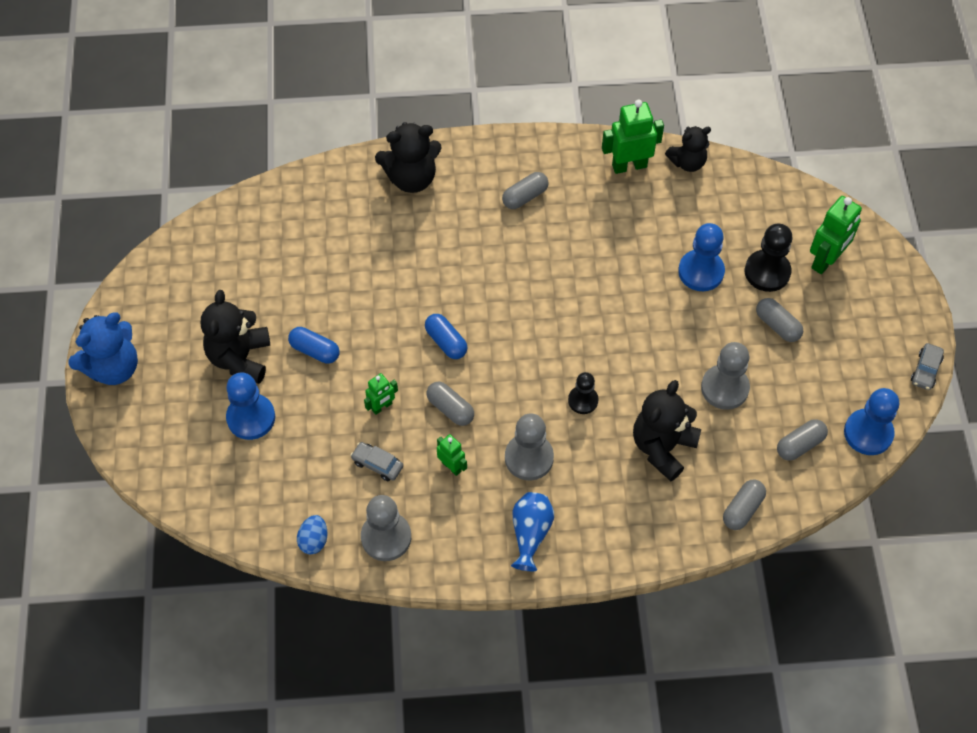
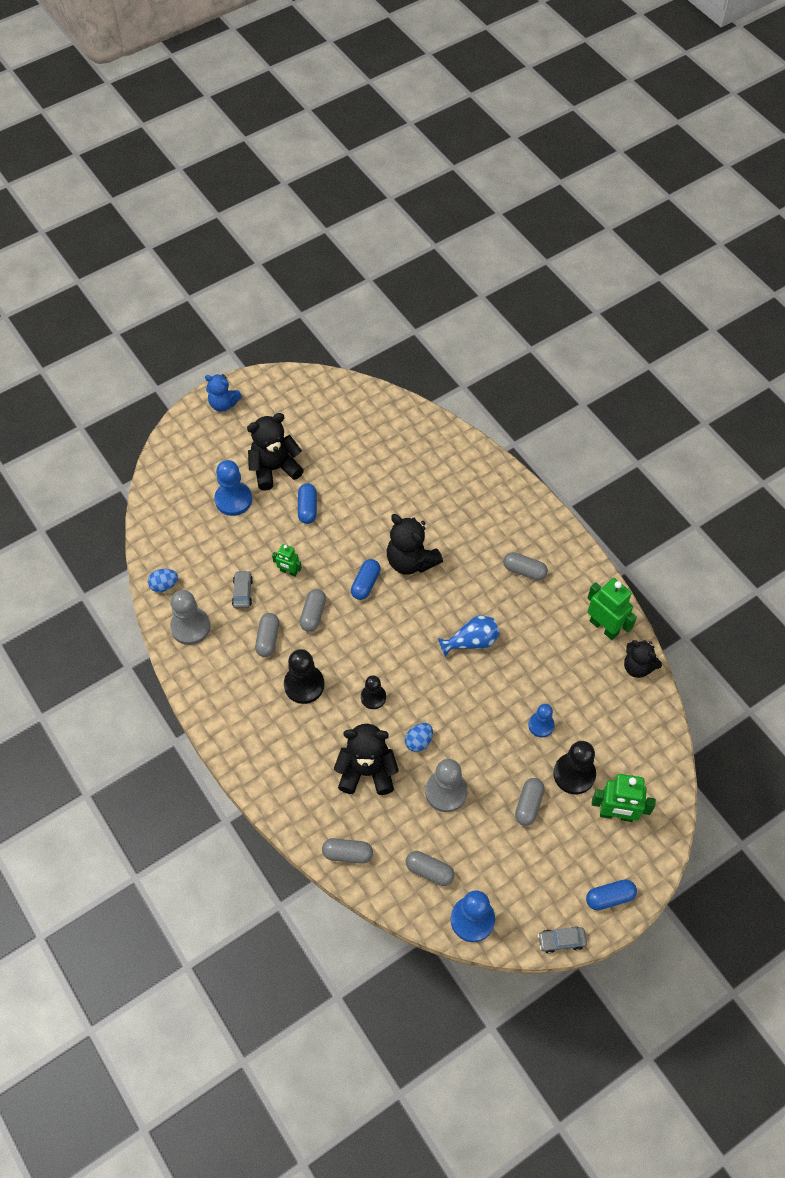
camera: 60 degrees right, 0 degrees up
(113, 367) = (223, 404): blue teddy bear -> blue teddy bear, size x0.66
(411, 178) = (488, 490): black teddy bear -> black teddy bear (411, 561)
(451, 466) = (268, 639): green robot -> grey capsule
(529, 458) = (304, 685): grey pawn -> black pawn
(530, 534) = (244, 716): blue vase -> blue vase (471, 642)
(657, 384) = (418, 741): none -> blue egg
(701, 272) = (541, 725): blue pawn -> blue pawn, size x0.63
(903, 309) = (609, 897): none -> blue capsule

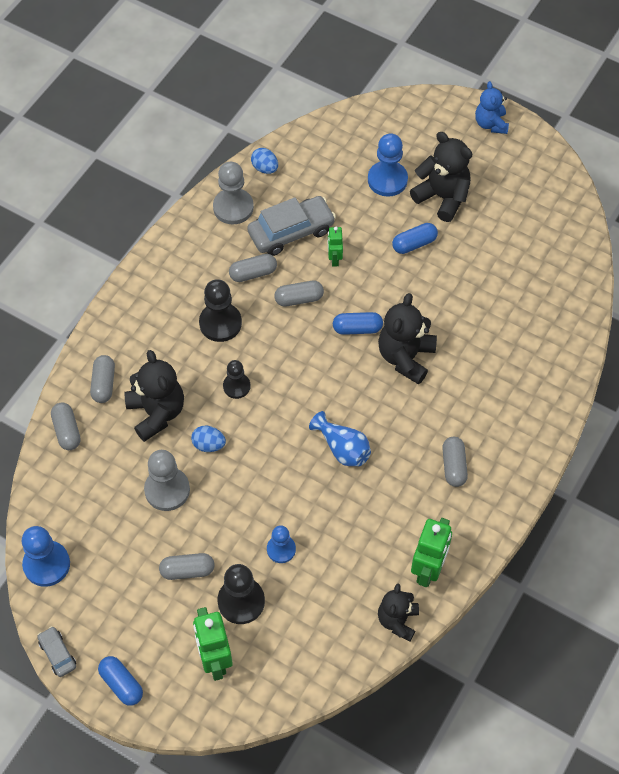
camera: 65 degrees right, 0 degrees up
(242, 592) = (291, 232): grey car -> grey car, size x1.97
(429, 871) = (79, 507): grey capsule -> grey capsule (104, 384)

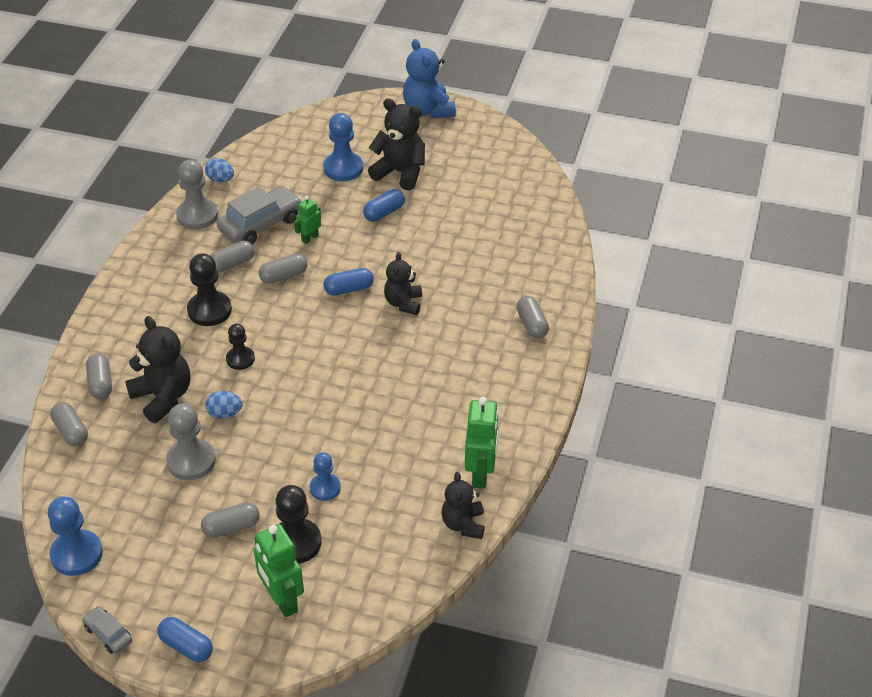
camera: 15 degrees left, 15 degrees down
(334, 259) = (309, 238): green robot -> green robot turned 60 degrees clockwise
(342, 448) = (363, 389): blue vase -> none
(405, 357) = (403, 303): black teddy bear -> black teddy bear, size x0.66
(453, 466) = (478, 382): grey capsule -> grey capsule (532, 324)
(490, 124) = (428, 110): blue teddy bear -> blue teddy bear, size x1.52

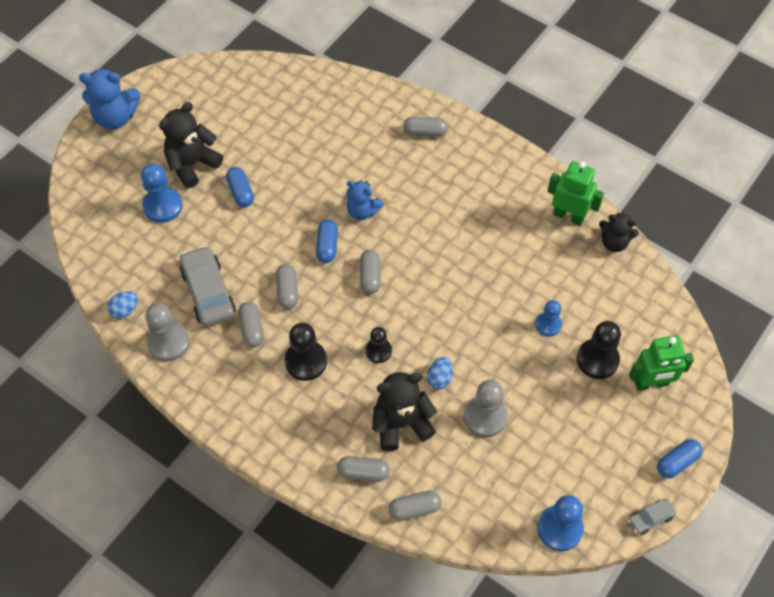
camera: 70 degrees left, 15 degrees up
(231, 527) = (567, 402): grey capsule -> grey capsule (370, 276)
(309, 238) = (246, 258): green robot -> none
(403, 303) = (362, 211): black teddy bear -> blue teddy bear

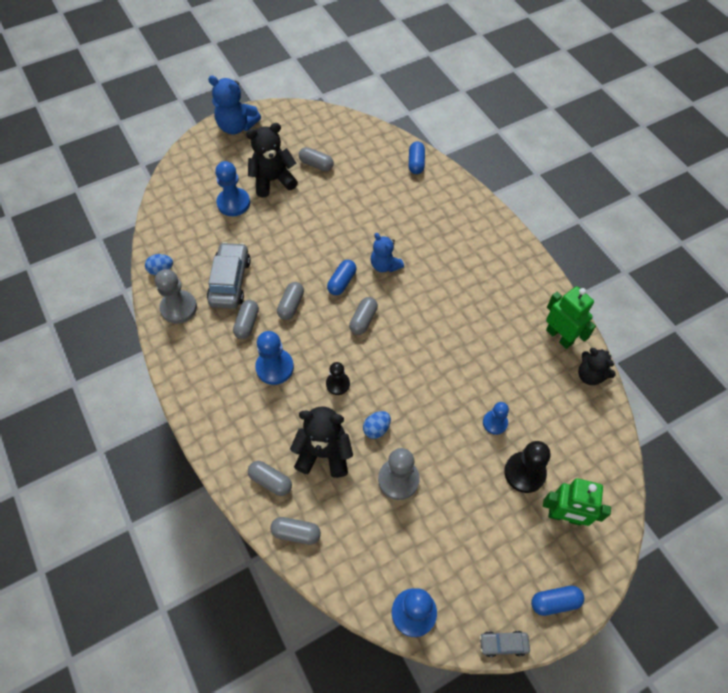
camera: 25 degrees right, 0 degrees up
(241, 192) = (297, 214): blue capsule -> blue capsule (416, 163)
(306, 361) = (274, 367): black pawn -> blue pawn
(425, 132) = (469, 222): grey capsule -> grey capsule (316, 165)

